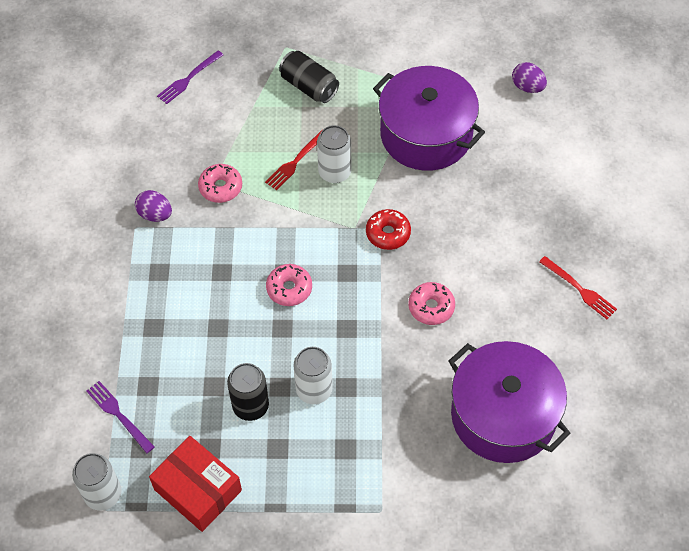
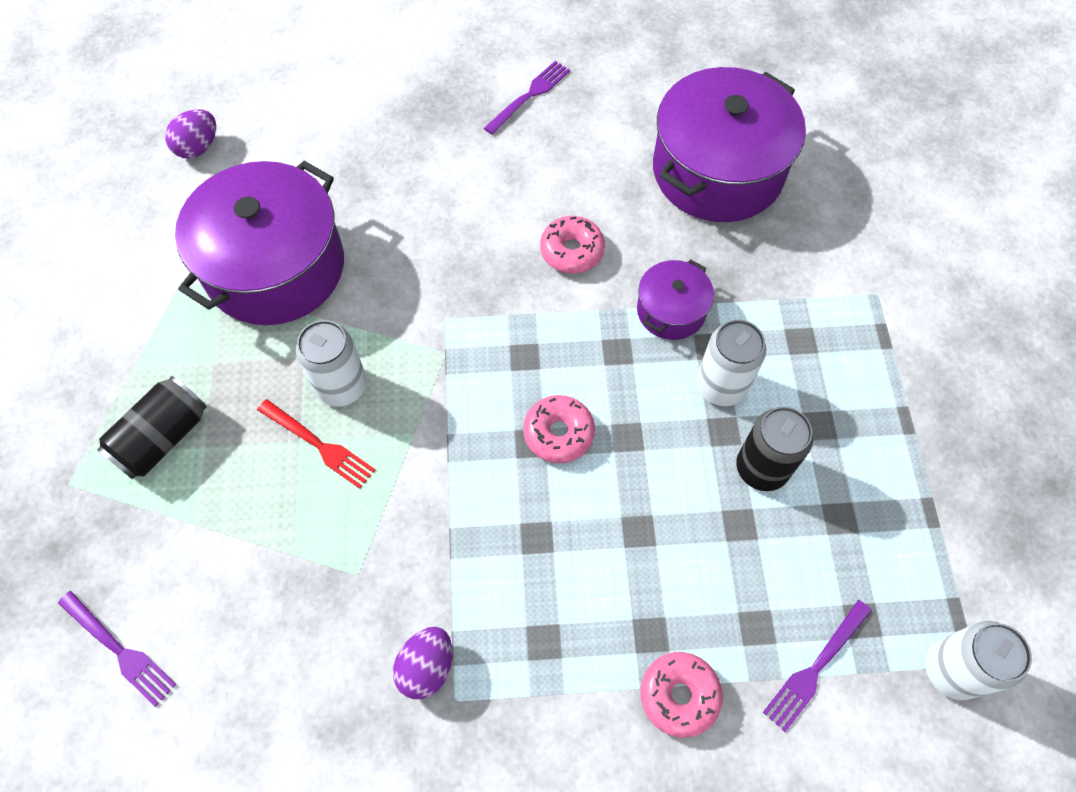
camera: 95 degrees left, 5 degrees up
(198, 490) = (907, 526): red box -> none
(220, 187) = (369, 559): pink donut -> pink donut (679, 695)
(377, 366) = (671, 310): none -> purple pot
(388, 233) = (454, 308): red donut -> none
(580, 289) = (530, 95): red fork -> purple fork

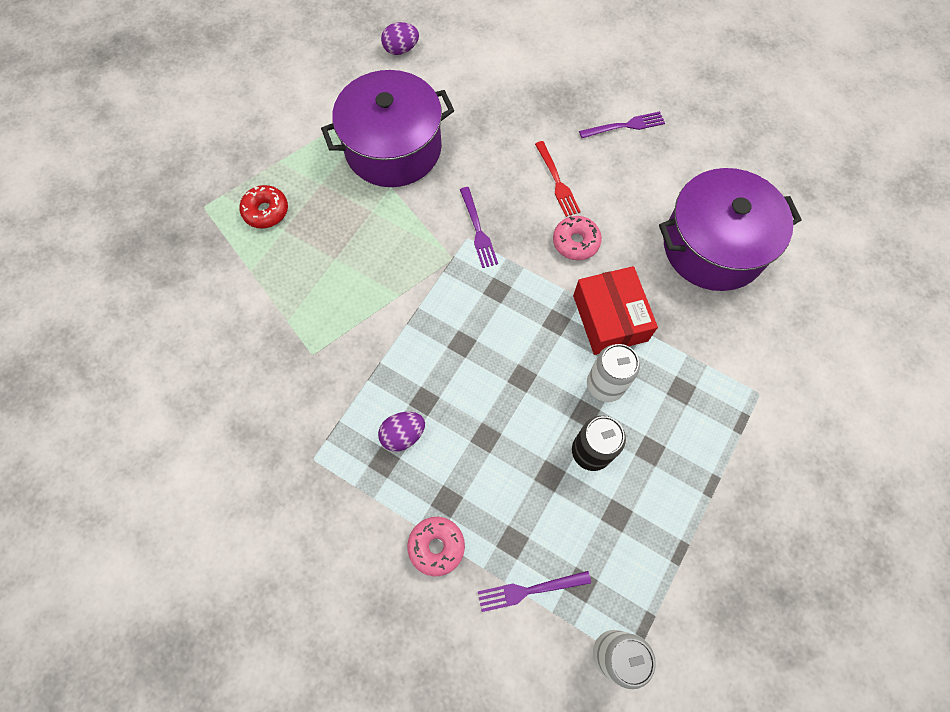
camera: 35 degrees right, 5 degrees up
(120, 650) = (168, 313): purple fork -> purple fork (478, 231)
(162, 438) = (266, 211): black can -> red donut
(320, 445) = (344, 268): red fork -> red fork (557, 182)
(342, 386) = (380, 242): white can -> none
(426, 667) = (311, 430): purple egg -> purple egg (403, 435)
(558, 433) = (482, 349): pink donut -> none
(671, 310) = (610, 318): purple pot -> red box

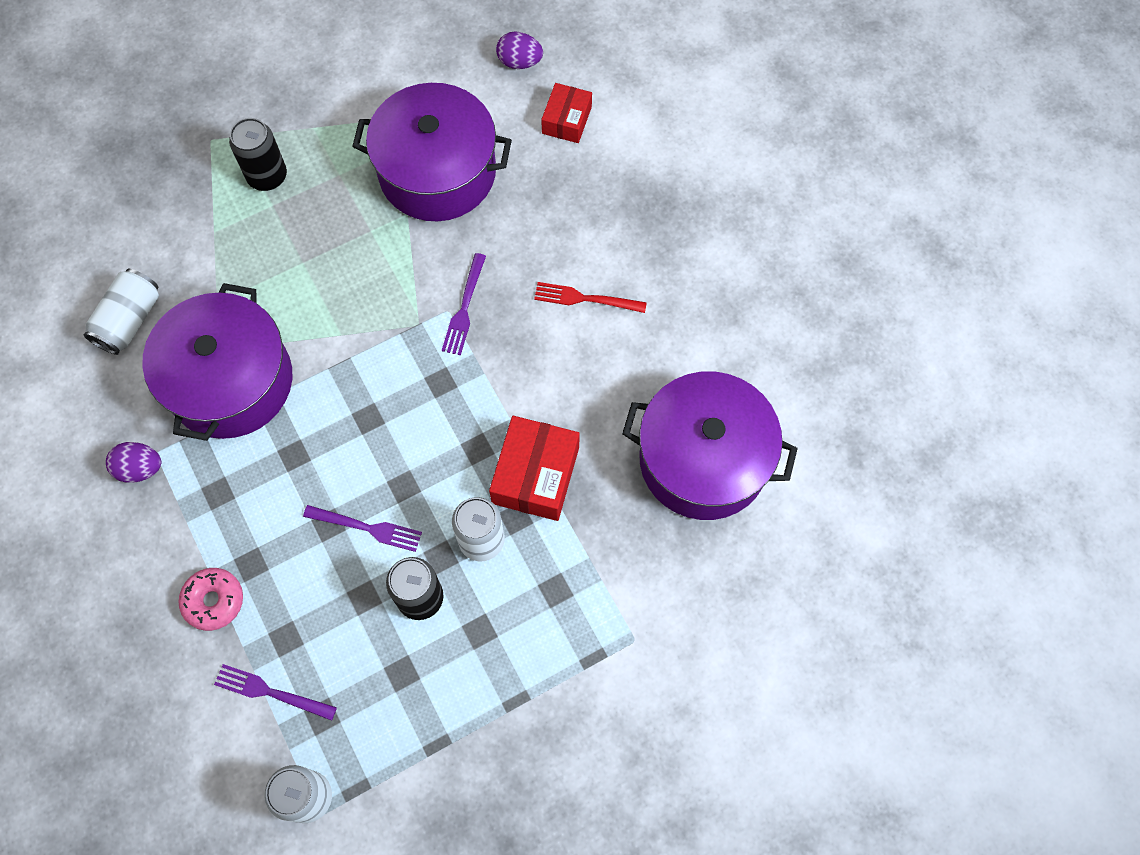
camera: 30 degrees right, 0 degrees up
(224, 370) = (129, 320): none -> white can
(266, 211) = (267, 176): red donut -> black can
(337, 373) = (230, 381): none -> purple pot
(403, 435) = (252, 477): purple egg -> purple egg (140, 468)
(461, 72) = (567, 120): none -> red box
(557, 182) = (584, 299): red fork -> red fork turned 90 degrees clockwise
(575, 242) = (557, 375): pink donut -> none
(625, 126) = (705, 273): purple fork -> purple fork (368, 528)

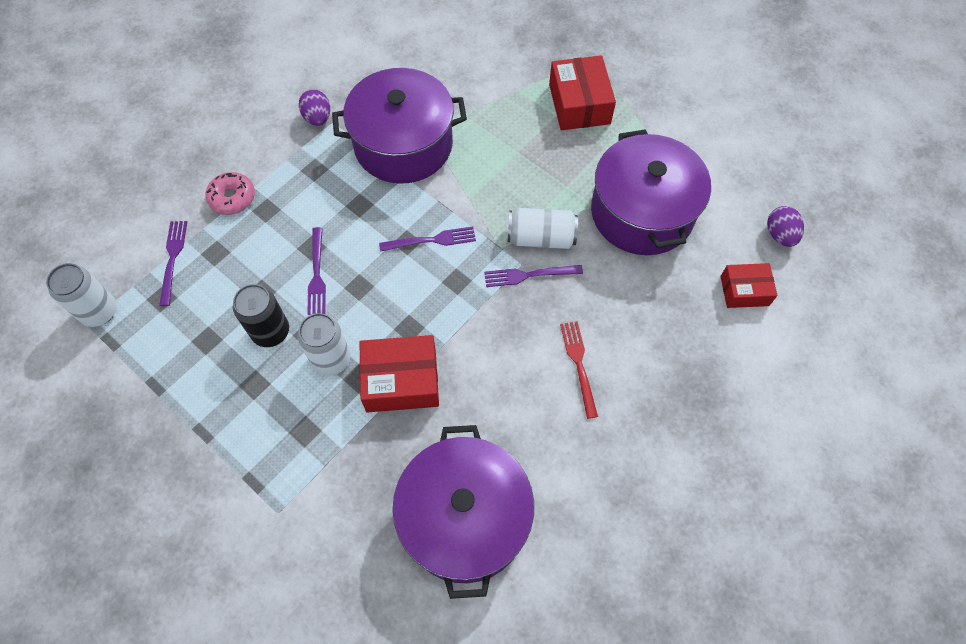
camera: 70 degrees right, 5 degrees down
(129, 320) = (426, 69): white can -> white can (541, 238)
(267, 176) = (579, 104): black can -> red box
(377, 390) = (432, 240): none -> purple fork

